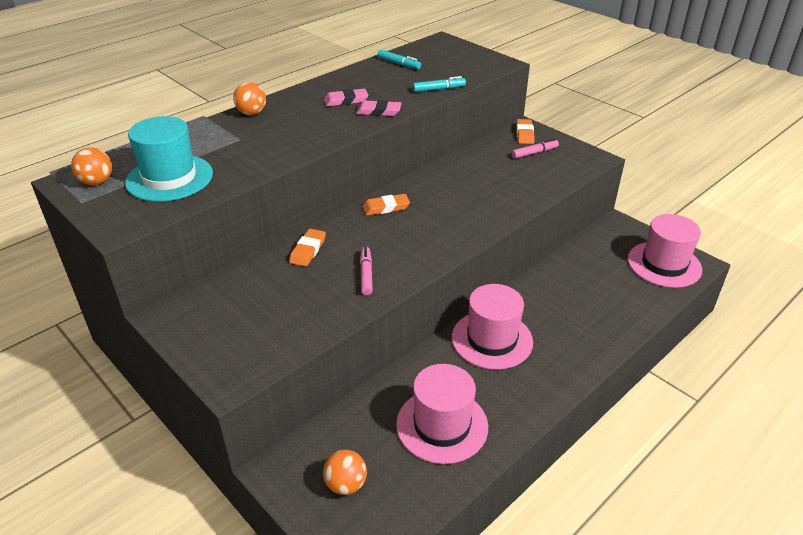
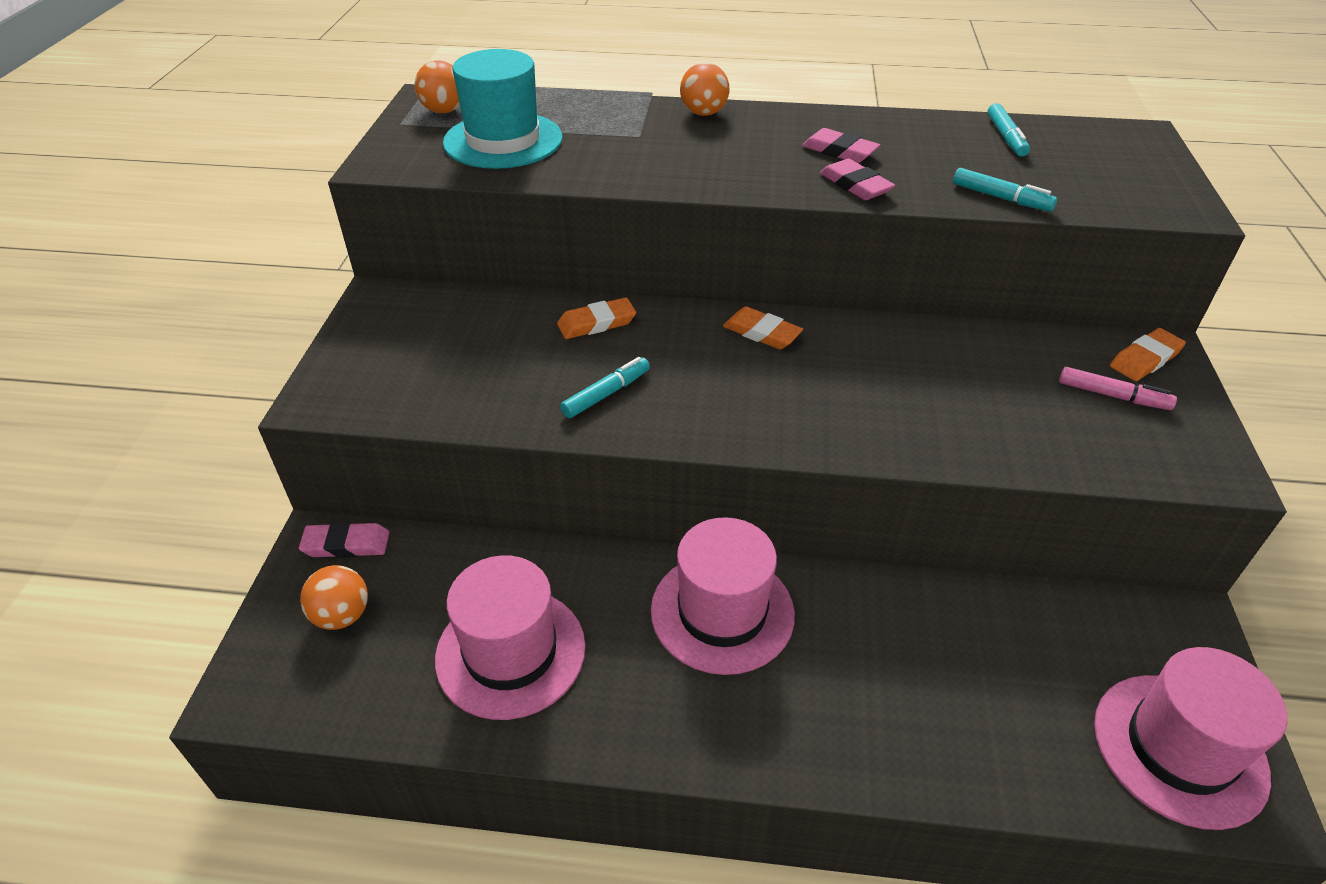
camera: 50 degrees right, 5 degrees up
(293, 458) = (346, 544): none -> pink eraser
(366, 274) = (606, 394): pink marker -> turquoise marker

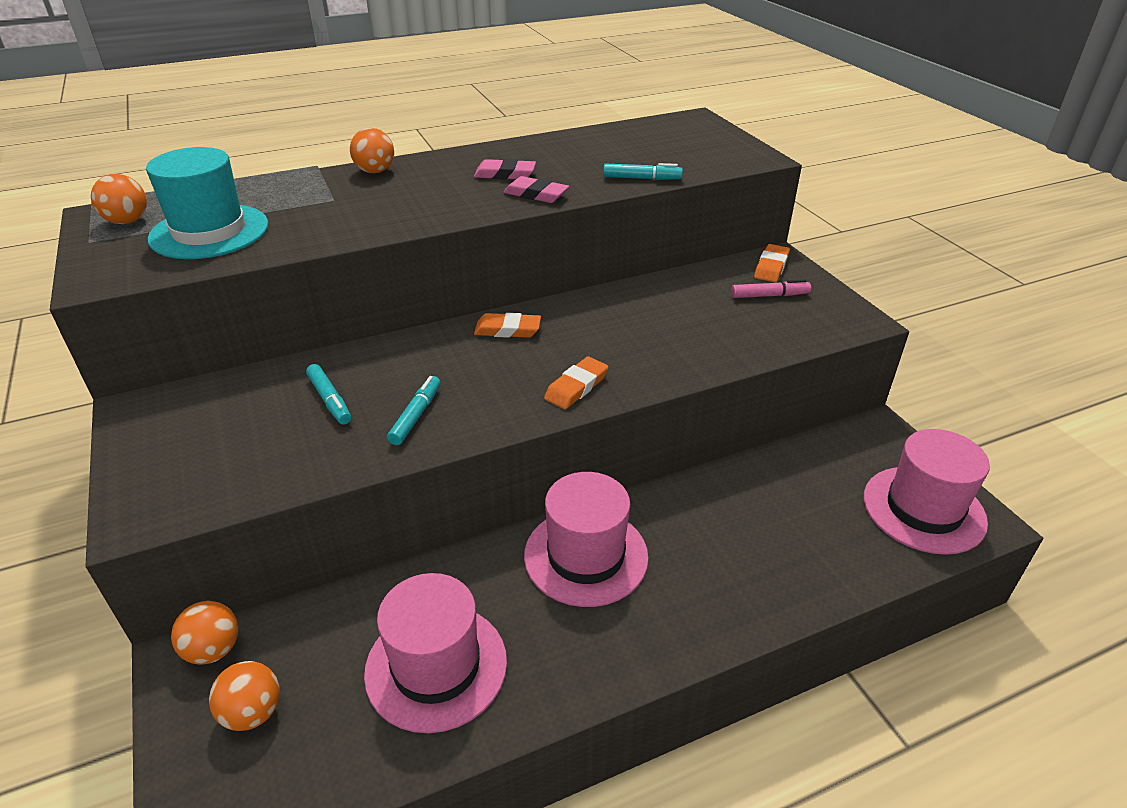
camera: 30 degrees left, 5 degrees down
(346, 544) = (213, 650): pink eraser -> orange ball
(597, 323) = (367, 365): orange eraser -> orange eraser (576, 387)
(1006, 137) = (613, 139): turquoise marker -> turquoise marker (330, 400)

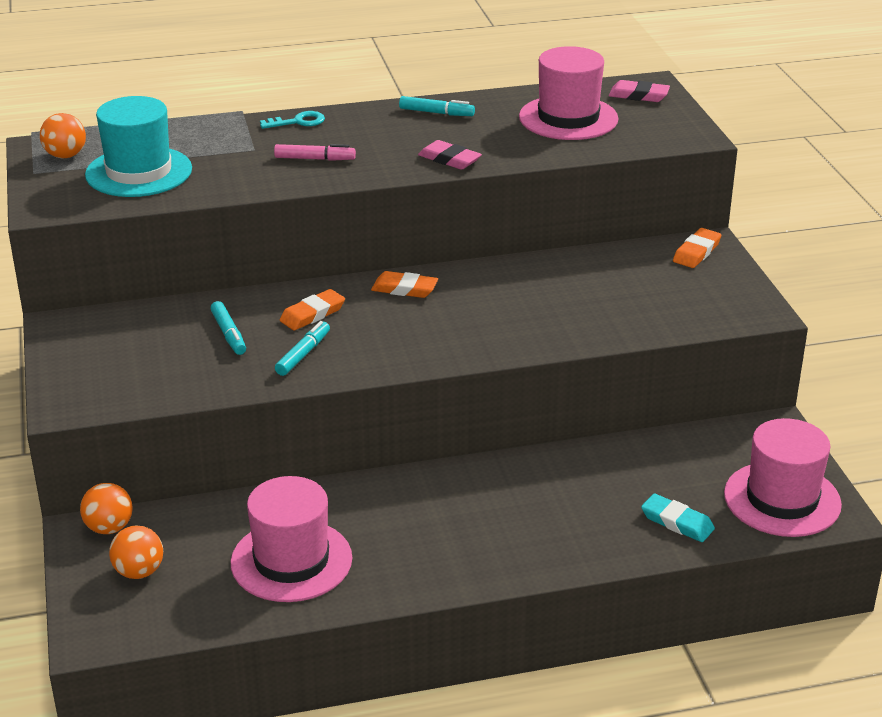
camera: 10 degrees right, 5 degrees down
(375, 171) = (298, 122): orange ball -> turquoise key
(505, 174) = (425, 135): pink eraser -> pink eraser (638, 95)
(576, 387) = (455, 345): orange eraser -> orange eraser (312, 314)
(586, 556) = (441, 499): pink hat -> pink hat (568, 118)
(642, 178) = (561, 151): turquoise marker -> turquoise marker (436, 113)
(769, 295) = (680, 280): pink marker -> pink marker (315, 159)
(835, 551) = (677, 522): none -> turquoise eraser

